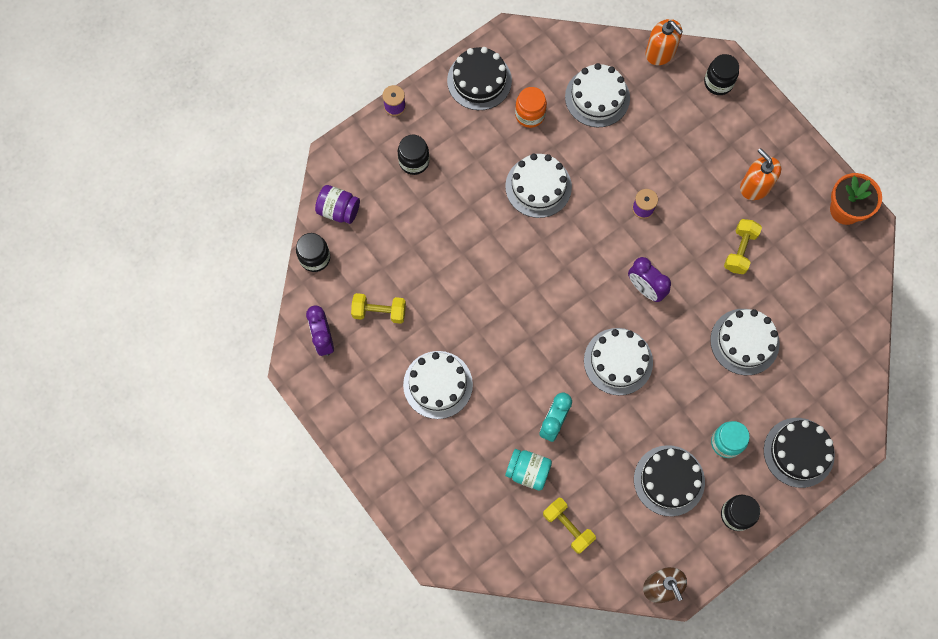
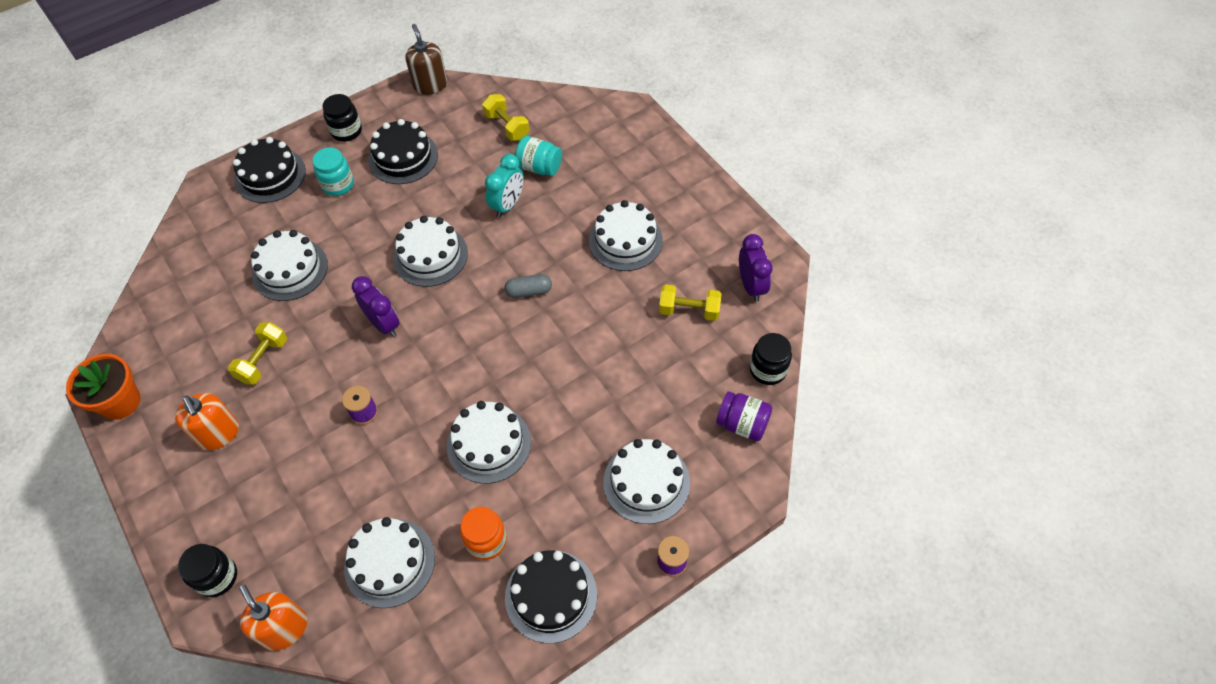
camera: 175 degrees left, 15 degrees down
(414, 161) = (646, 482): black jar -> white cake
(522, 326) = (529, 291): none -> grey capsule

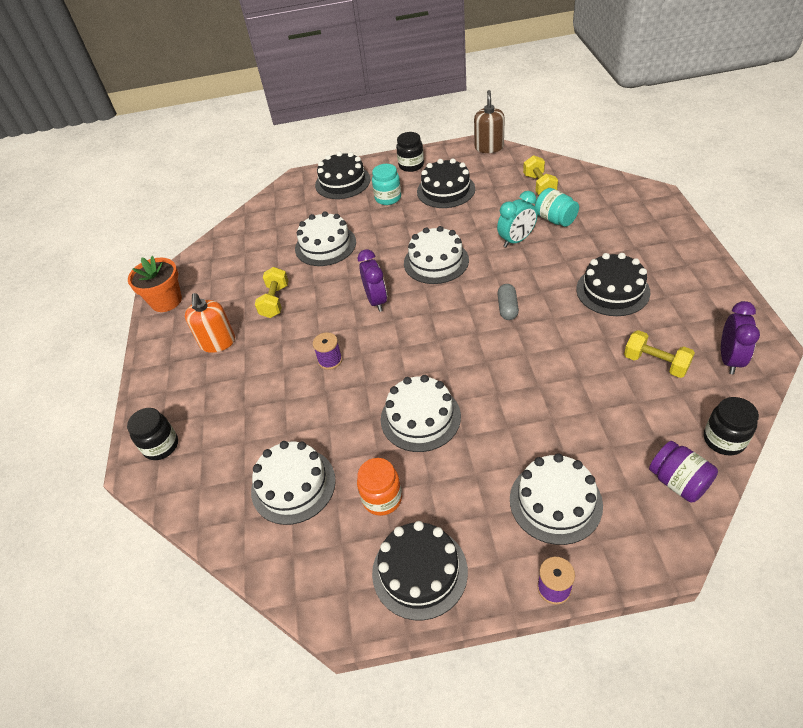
camera: 30 degrees right, 10 degrees down
(263, 360) = (275, 301): yellow dumbbell -> yellow dumbbell turned 45 degrees counterclockwise
(284, 628) = (186, 506): orange soap dispenser -> none
(529, 291) = (507, 308): grey capsule -> grey capsule turned 75 degrees clockwise
(625, 240) = (612, 291): white cake -> black cake

